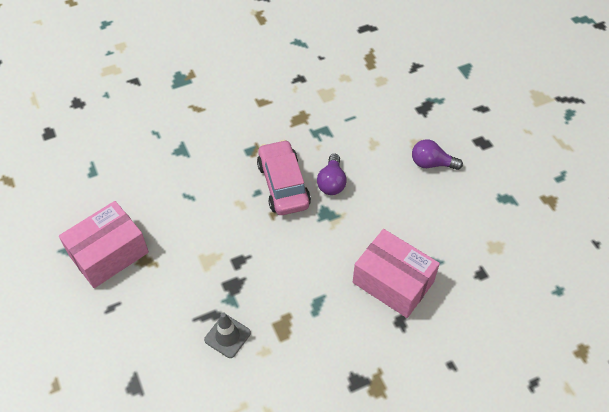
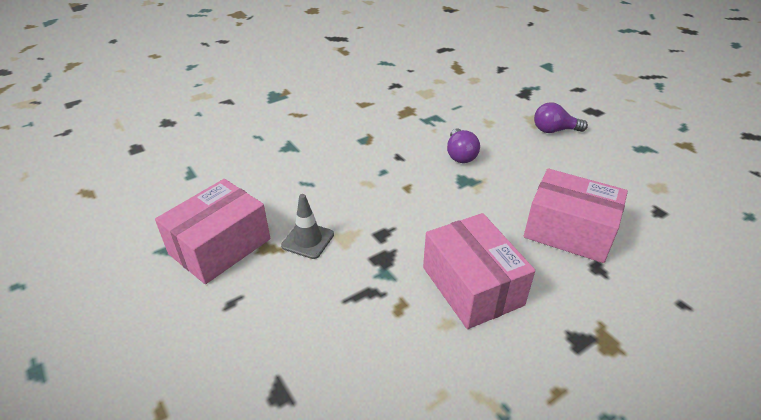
camera: 10 degrees left, 15 degrees down
(227, 336) = (393, 313): grey traffic cone -> grey traffic cone (308, 240)
(283, 185) = (409, 162): pink car -> none
(294, 322) = (472, 286): none -> pink box

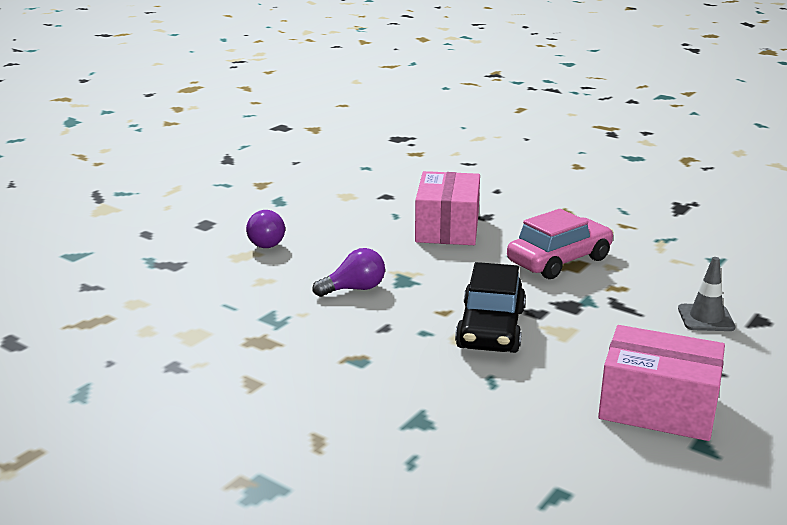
camera: 110 degrees left, 15 degrees down
(308, 240) = (588, 352): grey traffic cone -> grey traffic cone (705, 318)
(370, 202) = (491, 329): none -> black car
(472, 286) = (559, 261): pink box -> pink car

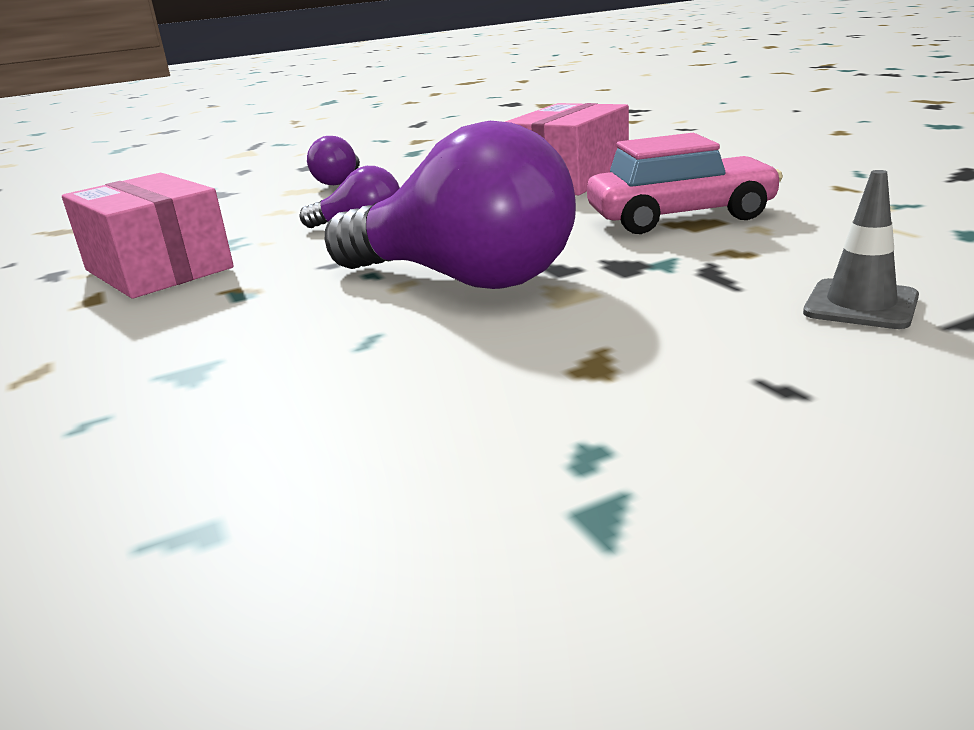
camera: 30 degrees right, 0 degrees up
(491, 329) = (464, 279): black car -> purple light bulb
(657, 407) = (589, 425): pink box -> pink box (158, 269)

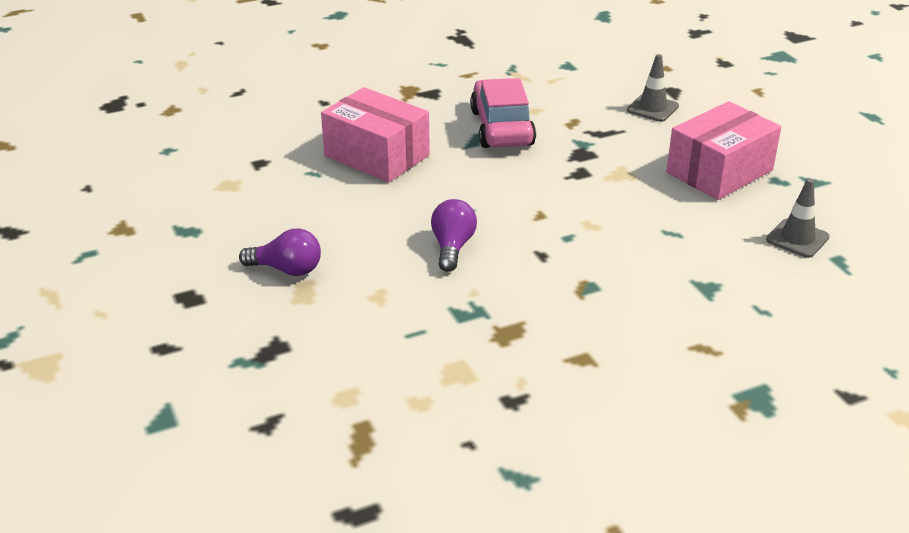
camera: 90 degrees left, 10 degrees up
(158, 269) = (524, 337): pink box -> pink box (719, 171)
(310, 471) = (797, 238): none -> grey traffic cone
(464, 279) = (590, 203): purple light bulb -> none

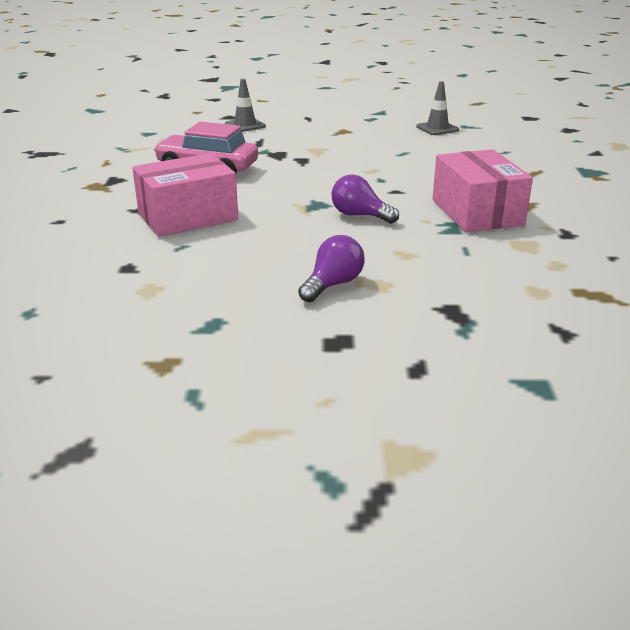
camera: 65 degrees left, 5 degrees down
(719, 171) = (345, 128): pink box -> pink box (477, 212)

